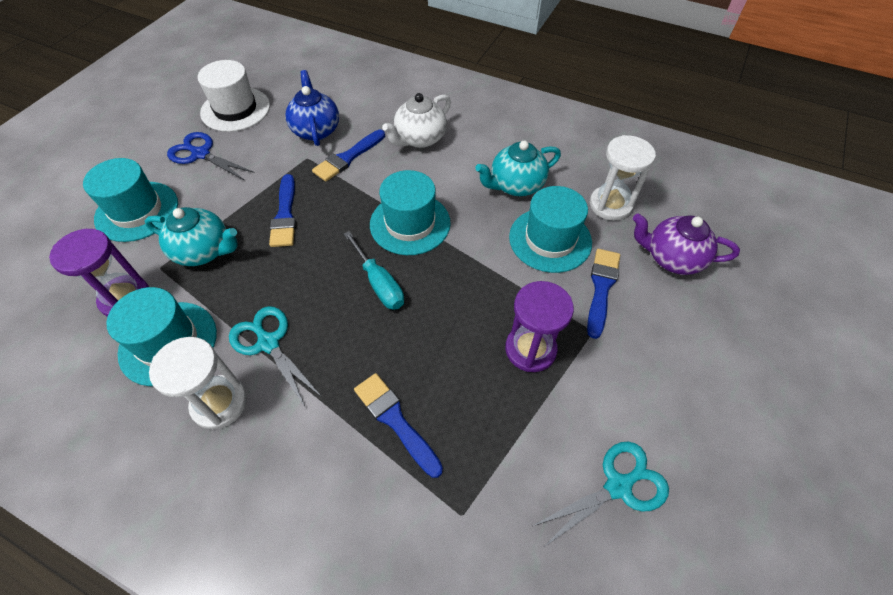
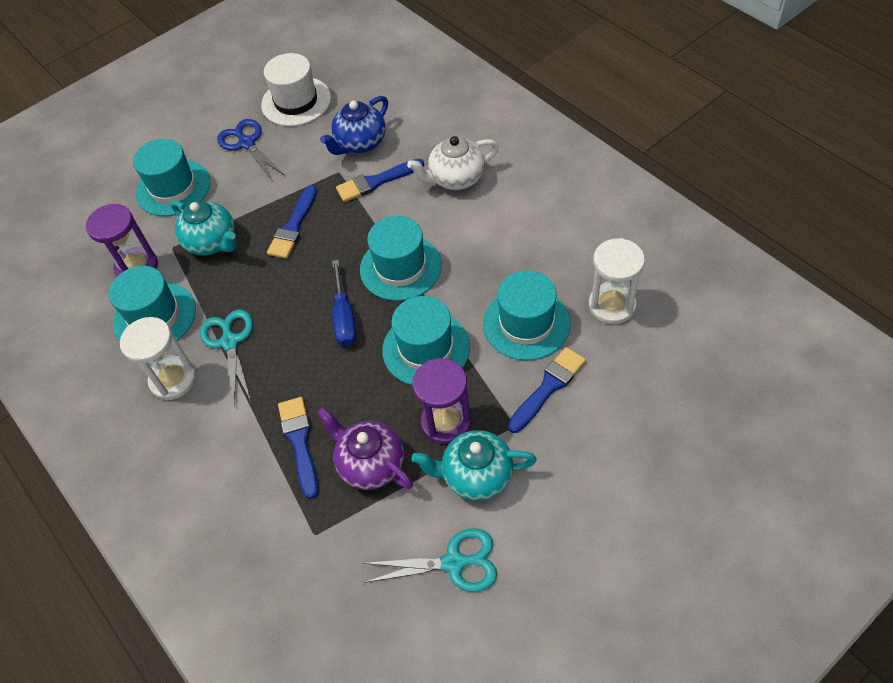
camera: 30 degrees right, 0 degrees up
(316, 130) = (360, 143): blue teapot -> blue teapot turned 150 degrees counterclockwise
(379, 283) = (344, 317): turquoise screwdriver -> blue screwdriver
(473, 288) = (426, 348): none -> turquoise hat
(516, 185) = (525, 256): turquoise teapot -> turquoise teapot (476, 475)
(672, 258) = (641, 380): purple teapot -> purple teapot (370, 464)

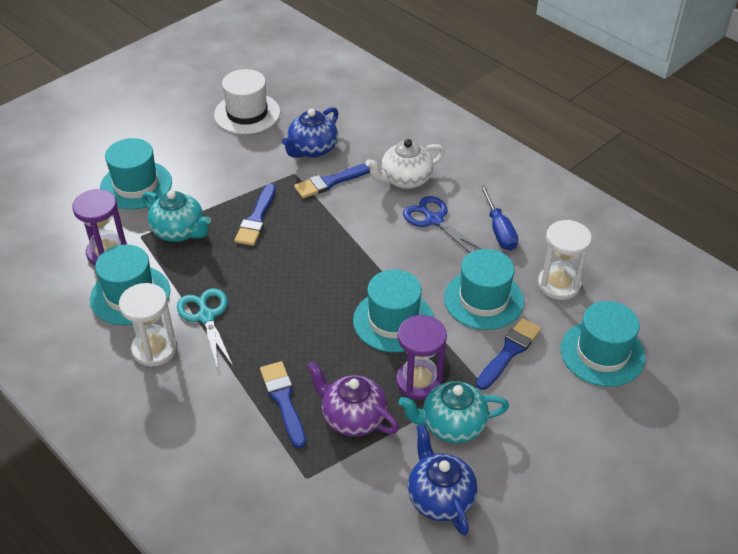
camera: 10 degrees left, 10 degrees down
(246, 143) = (203, 148): blue scissors -> blue scissors (434, 220)
(344, 317) = (314, 295): blue screwdriver -> blue screwdriver (499, 230)
(400, 267) = (362, 253): turquoise hat -> turquoise hat (602, 353)
(454, 562) = (440, 498): turquoise scissors -> blue teapot

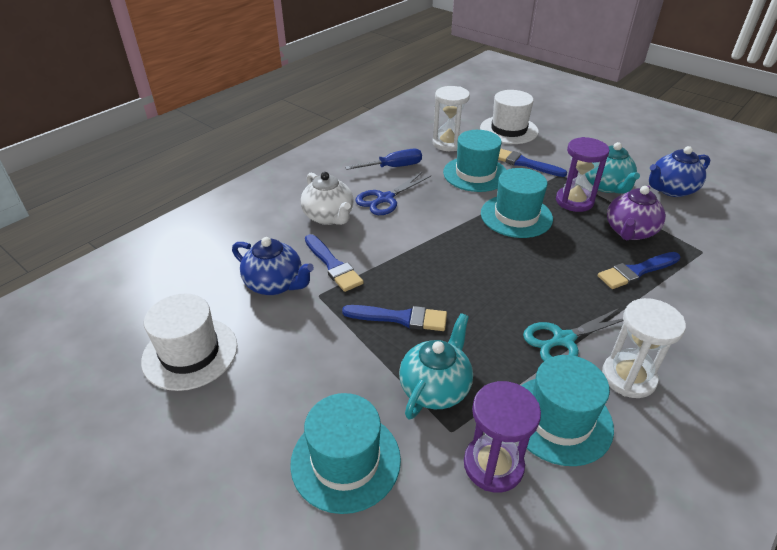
camera: 95 degrees left, 5 degrees down
(602, 353) = (509, 130): turquoise hat -> white hat

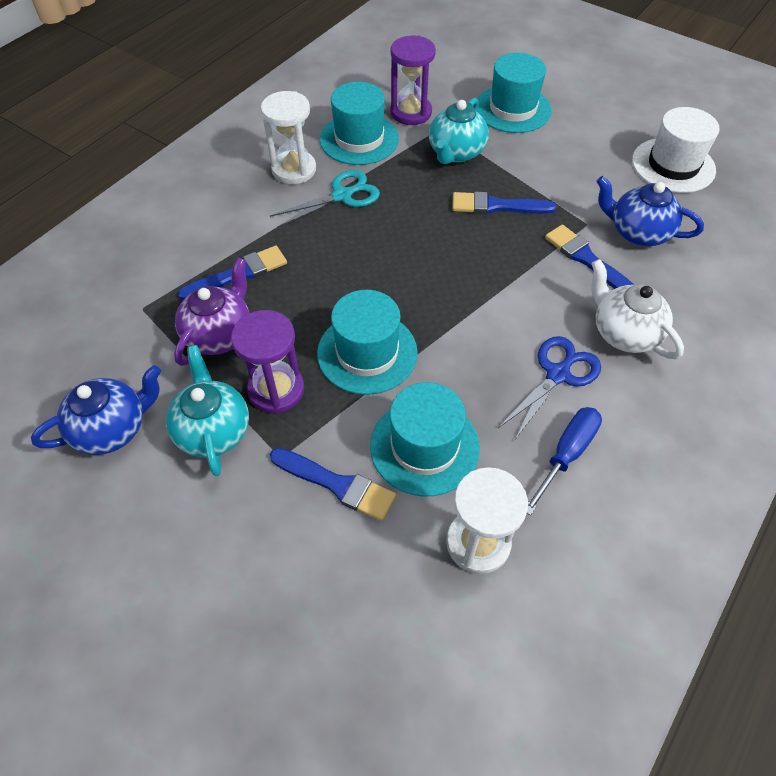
camera: 175 degrees right, 15 degrees up
(393, 167) = (566, 455): blue screwdriver -> blue screwdriver turned 150 degrees clockwise
(509, 130) = (353, 610): white hat -> none

